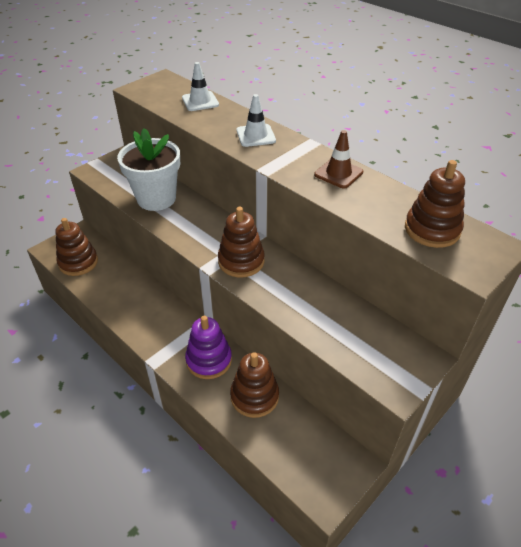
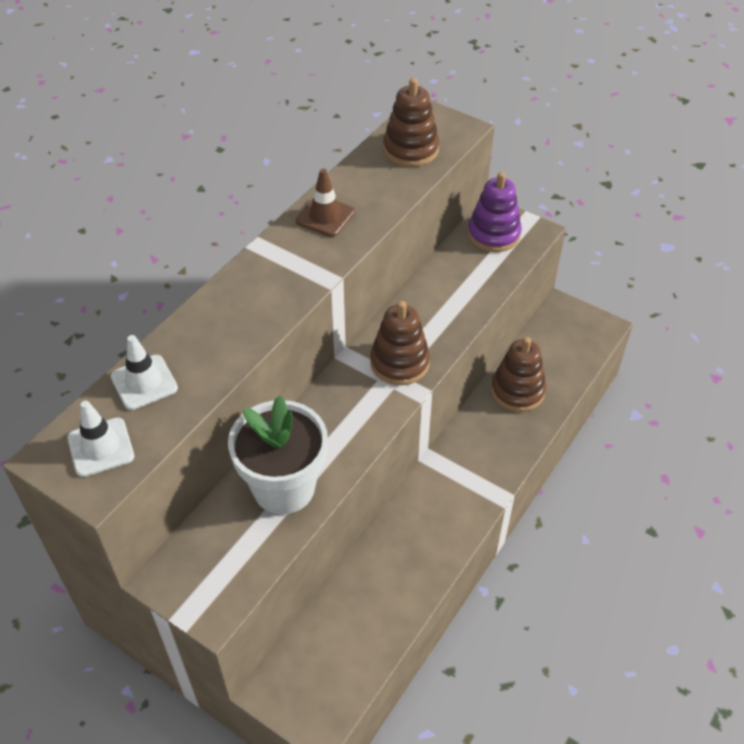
camera: 100 degrees left, 5 degrees up
(78, 262) = (345, 660): brown stacking toy -> none
(209, 360) = (483, 441): purple stacking toy -> purple stacking toy (493, 234)
(256, 135) = (246, 300): white traffic cone -> white traffic cone (101, 447)

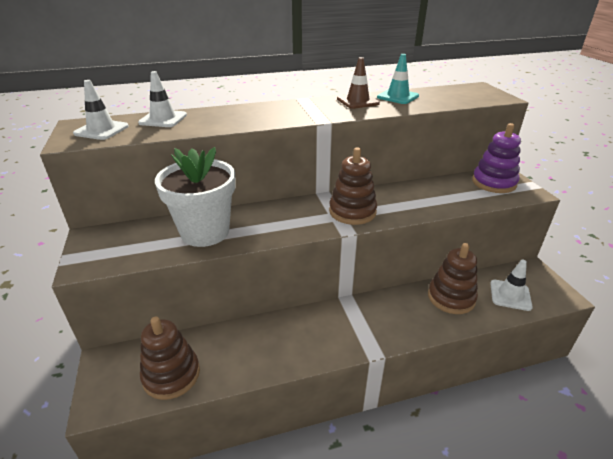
camera: 40 degrees right, 15 degrees down
(358, 182) = (397, 97): none -> turquoise traffic cone
(410, 149) = (451, 95): brown stacking toy -> brown stacking toy (171, 375)
(563, 354) = (510, 295): none -> white traffic cone

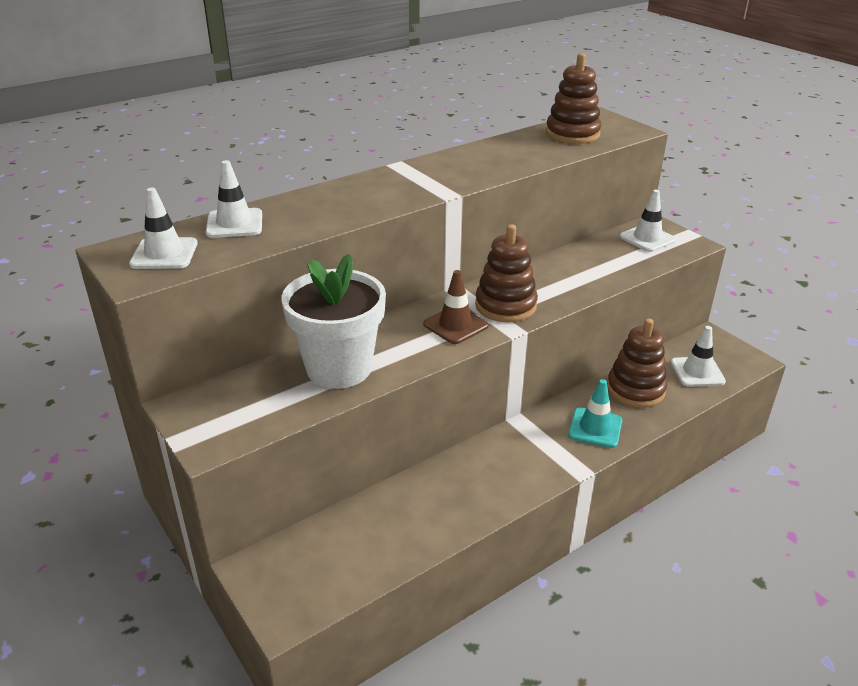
camera: 20 degrees left, 0 degrees up
(171, 375) = (356, 559): brown stacking toy -> brown stacking toy (572, 134)
(358, 101) = (470, 159): brown traffic cone -> brown traffic cone (455, 325)
(397, 97) = (514, 145): turquoise traffic cone -> turquoise traffic cone (595, 428)
(493, 183) = (647, 238): purple stacking toy -> white traffic cone

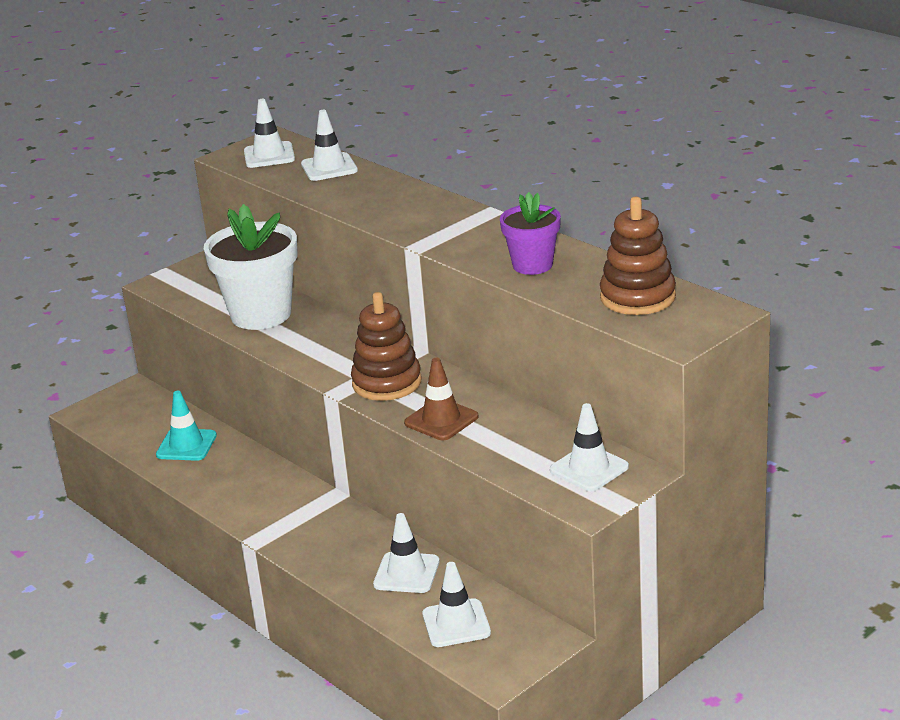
camera: 85 degrees right, 5 degrees down
(455, 325) = (342, 359): brown traffic cone -> brown traffic cone (441, 420)
(507, 158) = (532, 265): none -> purple flower pot
(595, 428) = (328, 546): turquoise traffic cone -> turquoise traffic cone (186, 445)
(635, 390) = (406, 573): brown stacking toy -> white traffic cone

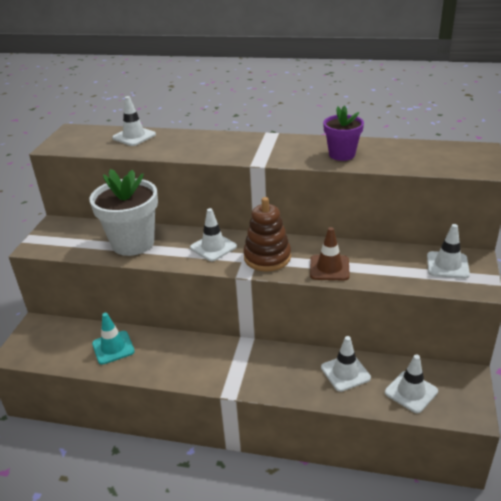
camera: 35 degrees left, 5 degrees up
(269, 155) = (82, 139): white traffic cone -> white traffic cone (213, 247)
(637, 297) = (426, 154): brown stacking toy -> none

